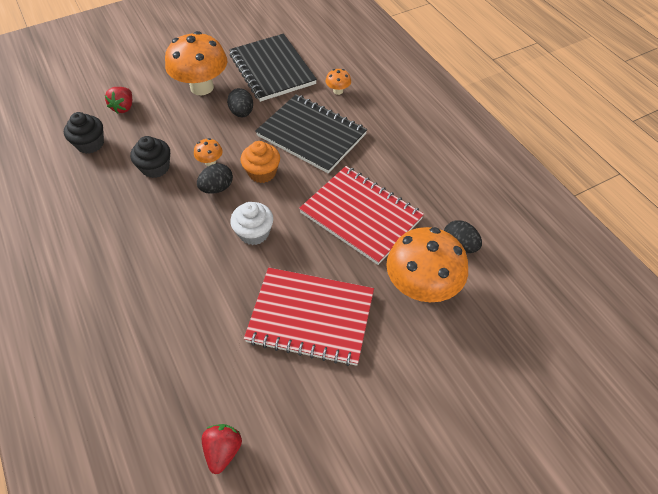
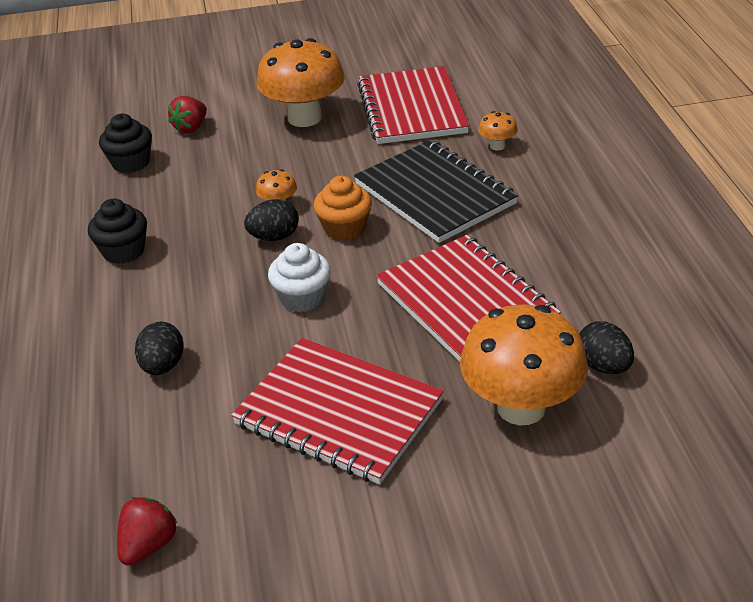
camera: 20 degrees right, 15 degrees down
(155, 168) = (202, 201): black cupcake -> black cupcake (123, 251)
(242, 113) = (347, 154): black egg -> black egg (163, 366)
(272, 69) = (412, 108): black notebook -> red notebook

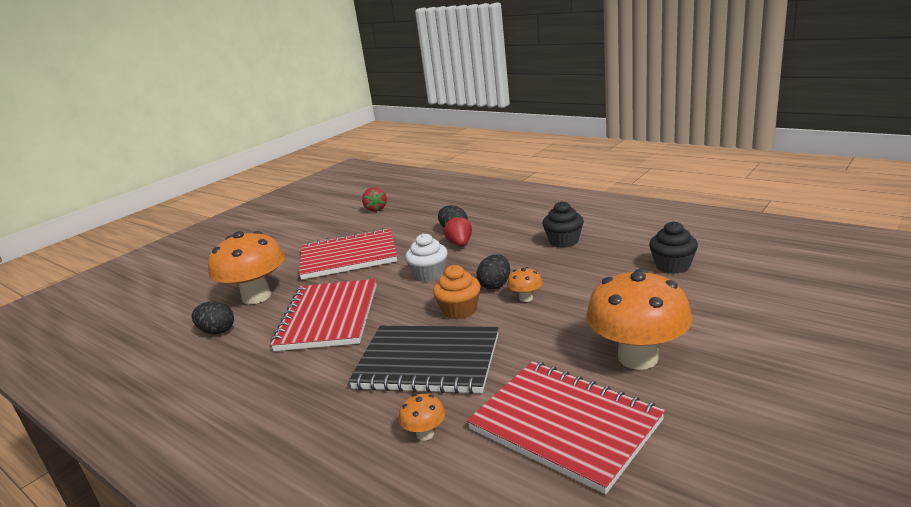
camera: 140 degrees right, 15 degrees down
(191, 128) = (697, 301): red strawberry -> red strawberry (460, 244)
(465, 302) = (328, 317): red notebook -> red notebook turned 75 degrees clockwise

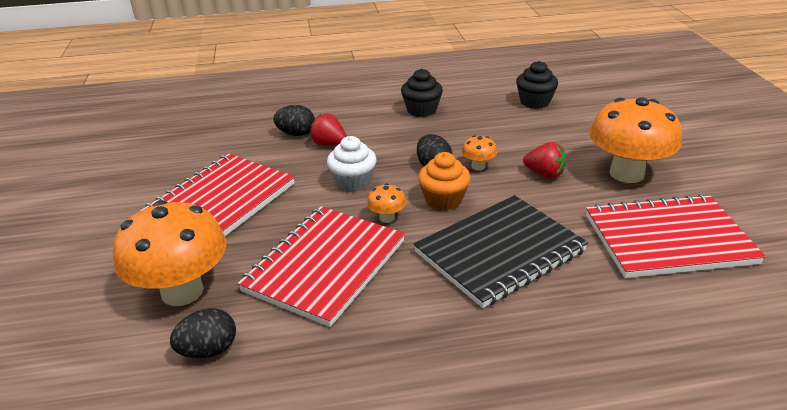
camera: 50 degrees left, 10 degrees up
(328, 317) = (325, 266): red notebook -> red notebook turned 75 degrees clockwise
(376, 209) = (150, 142): red strawberry -> red strawberry (544, 174)
(425, 434) = (602, 302): orange mushroom -> orange mushroom (387, 218)

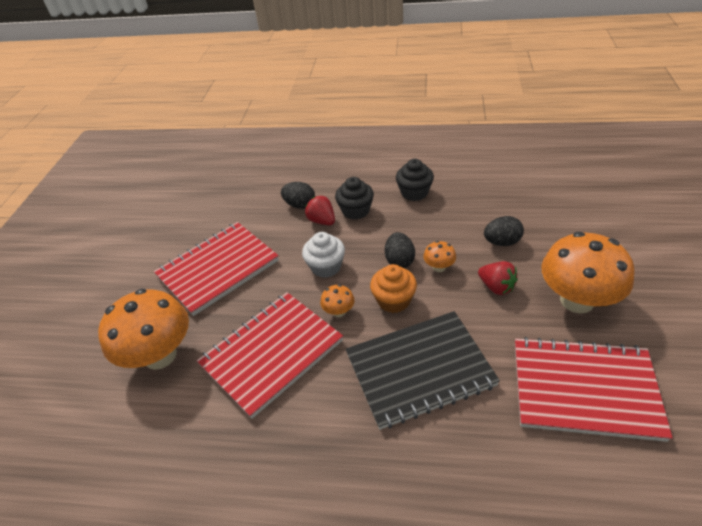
camera: 20 degrees right, 10 degrees up
(208, 350) = (158, 418): black egg -> black egg (502, 242)
(534, 102) = (522, 197): black cupcake -> black cupcake (356, 211)

